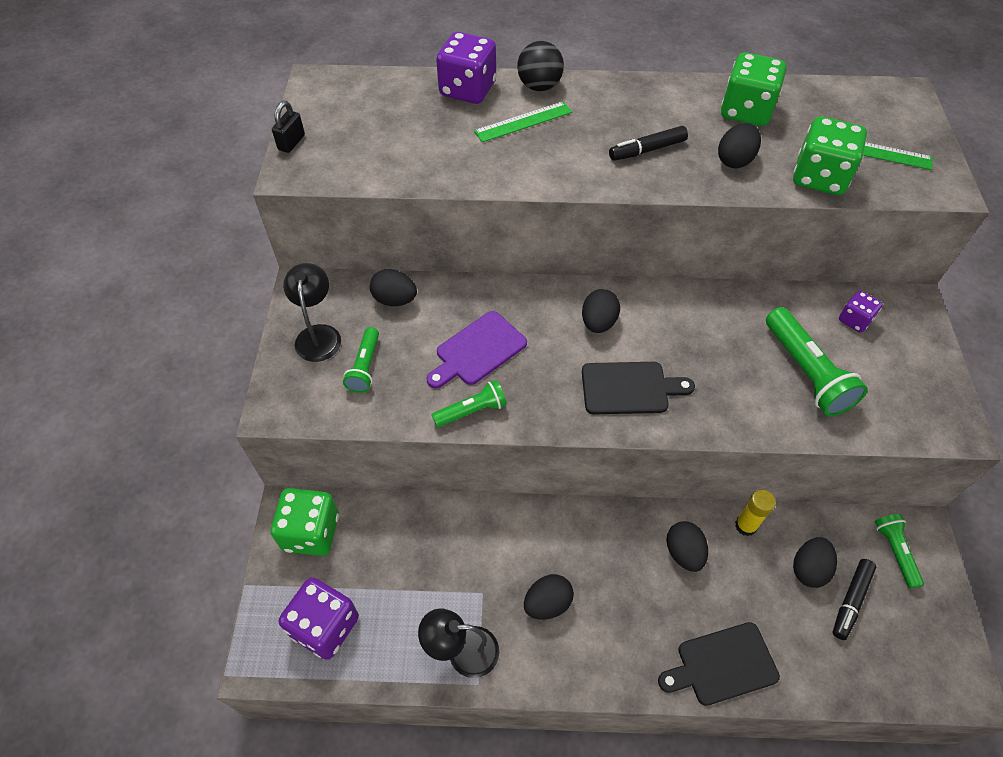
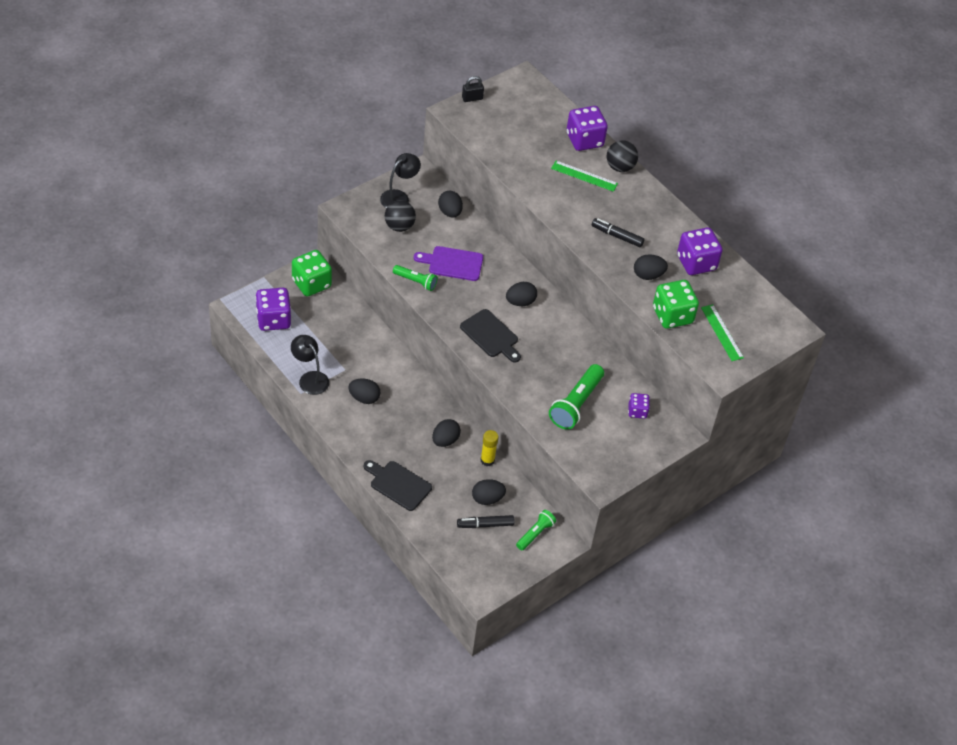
camera: 45 degrees right, 5 degrees down
(365, 367) = (399, 226): green flashlight -> black ball
(746, 111) = (696, 263): green dice -> purple dice

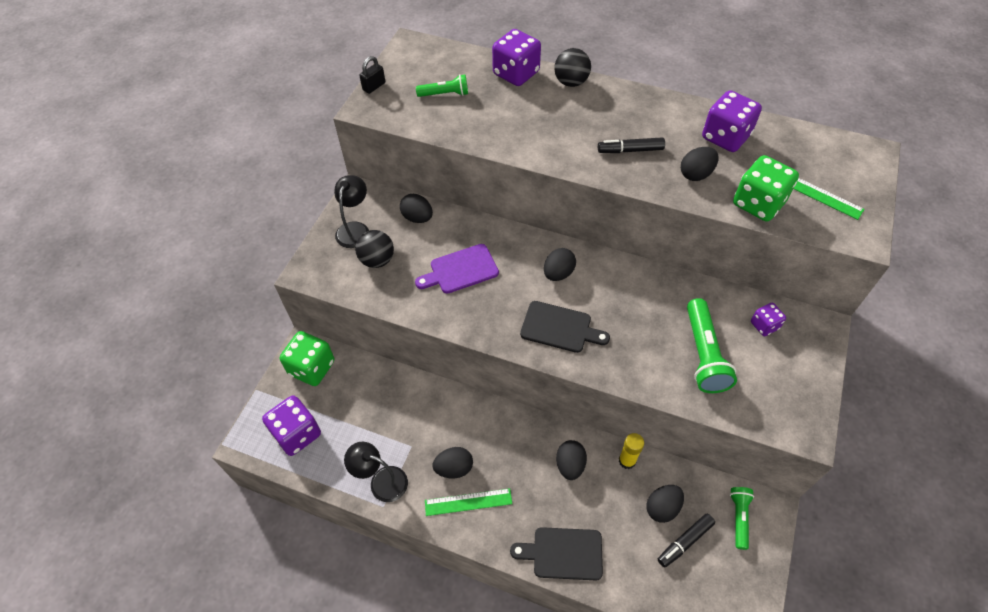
camera: 25 degrees left, 5 degrees up
(415, 281) = (438, 312): green flashlight -> green flashlight (445, 94)
(584, 176) = (546, 107): green ruler -> green ruler (468, 502)

